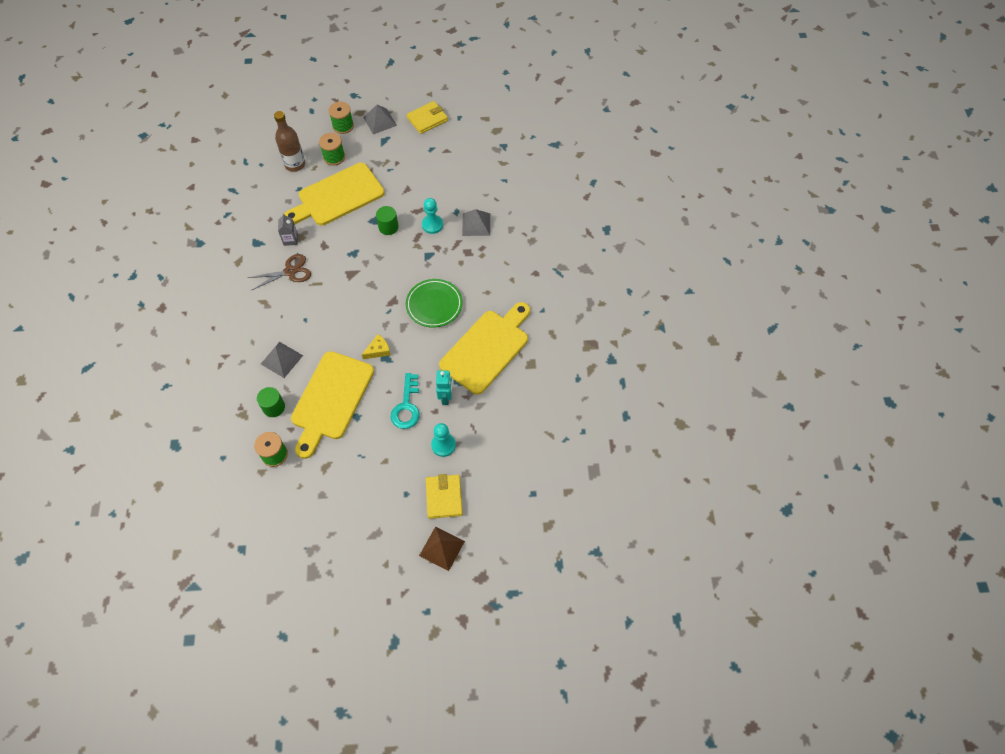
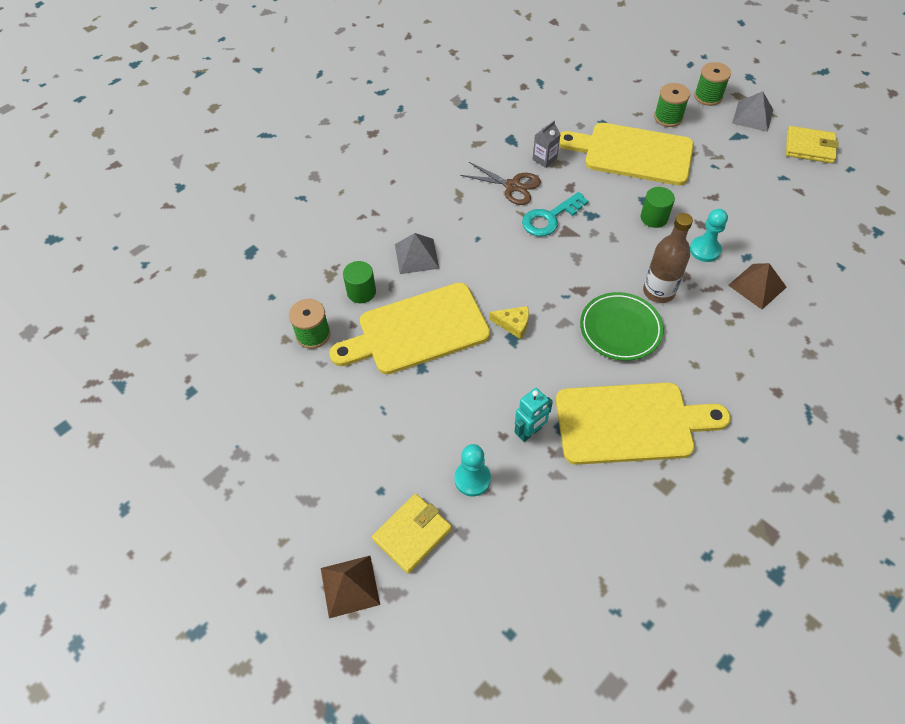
camera: 50 degrees right, 5 degrees down
(295, 164) = (622, 99): brown bottle -> brown bottle (658, 291)
(407, 406) = (480, 403): turquoise key -> turquoise key (550, 218)
(476, 224) = (757, 286): grey pyramid -> brown pyramid

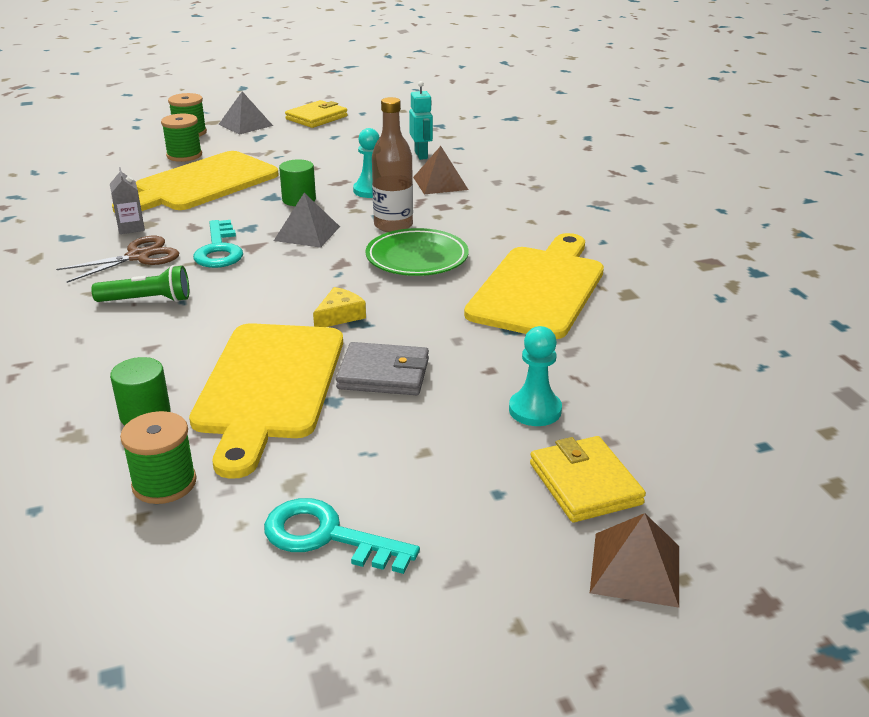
camera: 65 degrees left, 25 degrees down
(308, 426) = (328, 537): none -> turquoise key
(416, 256) = (147, 352): grey pyramid -> grey pyramid (307, 233)
(463, 380) = (383, 374): none -> grey wallet
(467, 222) = (147, 300): none -> green flashlight
(529, 432) = (500, 351): turquoise robot -> turquoise robot (421, 155)

